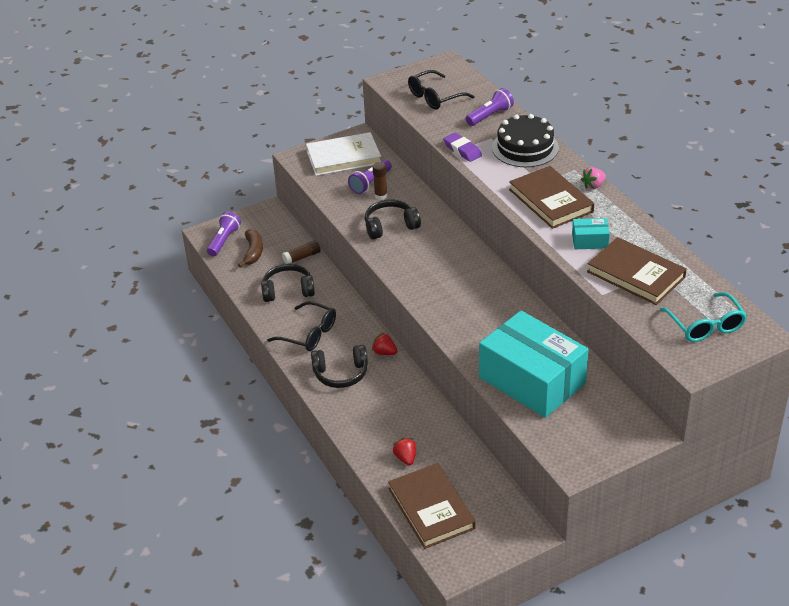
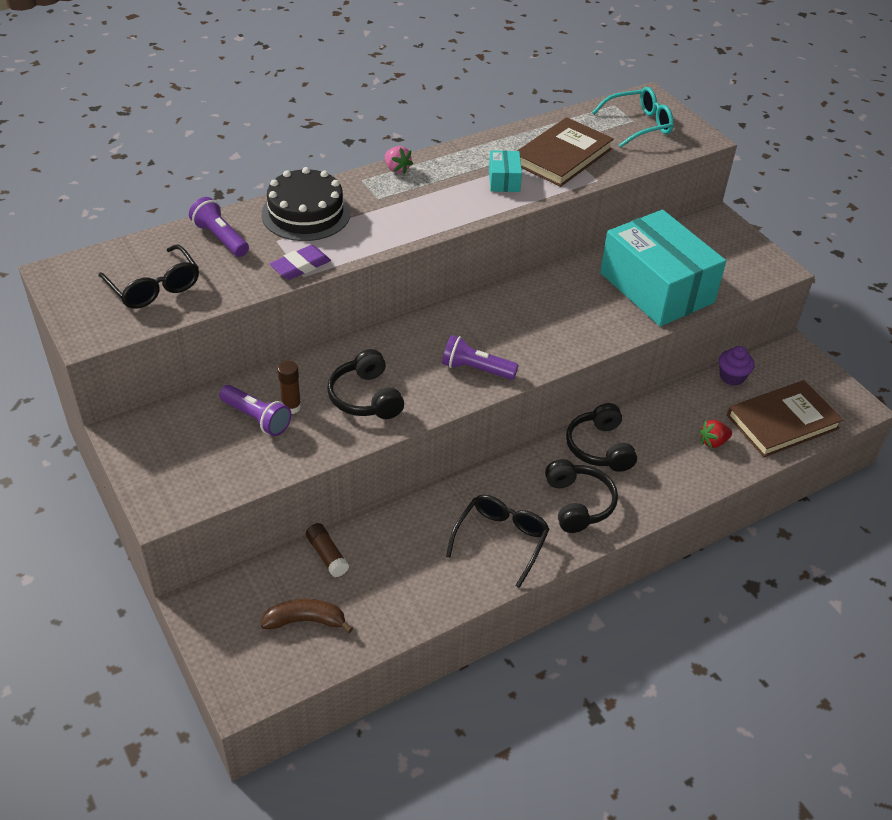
camera: 95 degrees left, 5 degrees up
(224, 241) = (268, 666): purple flashlight -> purple flashlight (476, 369)
(288, 290) = (404, 569): black headphones -> black headphones (599, 447)
(343, 157) = (179, 450): white book -> none
(384, 352) = (535, 460): red strawberry -> none
(487, 480) = (732, 377): none -> purple cupcake
(532, 380) = (656, 288): turquoise box -> turquoise box turned 75 degrees counterclockwise
(551, 200) = (424, 201): brown book -> none

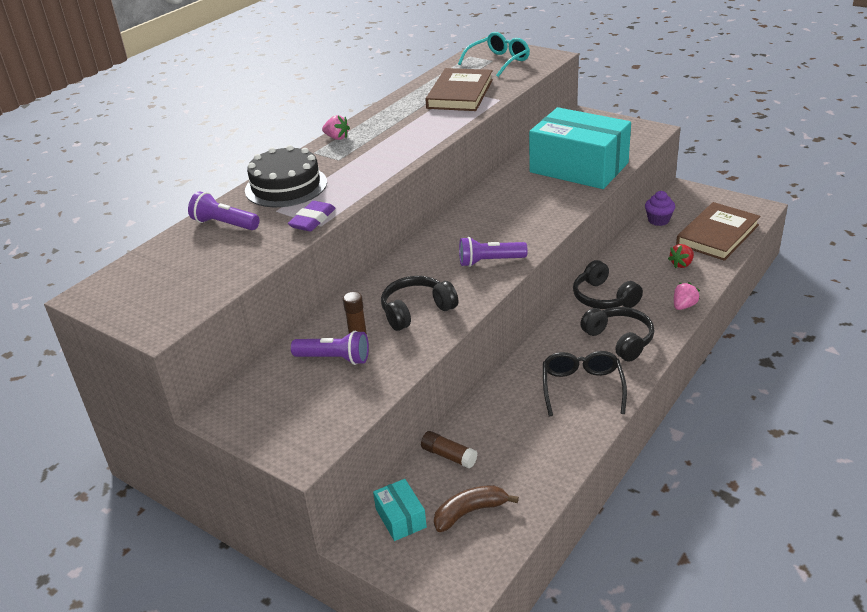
camera: 20 degrees left, 10 degrees down
(154, 287) = (192, 275): black glasses -> none
(365, 397) = (416, 311): black headphones -> black headphones turned 105 degrees clockwise
(504, 180) = (429, 120): turquoise box -> turquoise box (400, 518)
(675, 493) = (684, 306): none -> pink strawberry

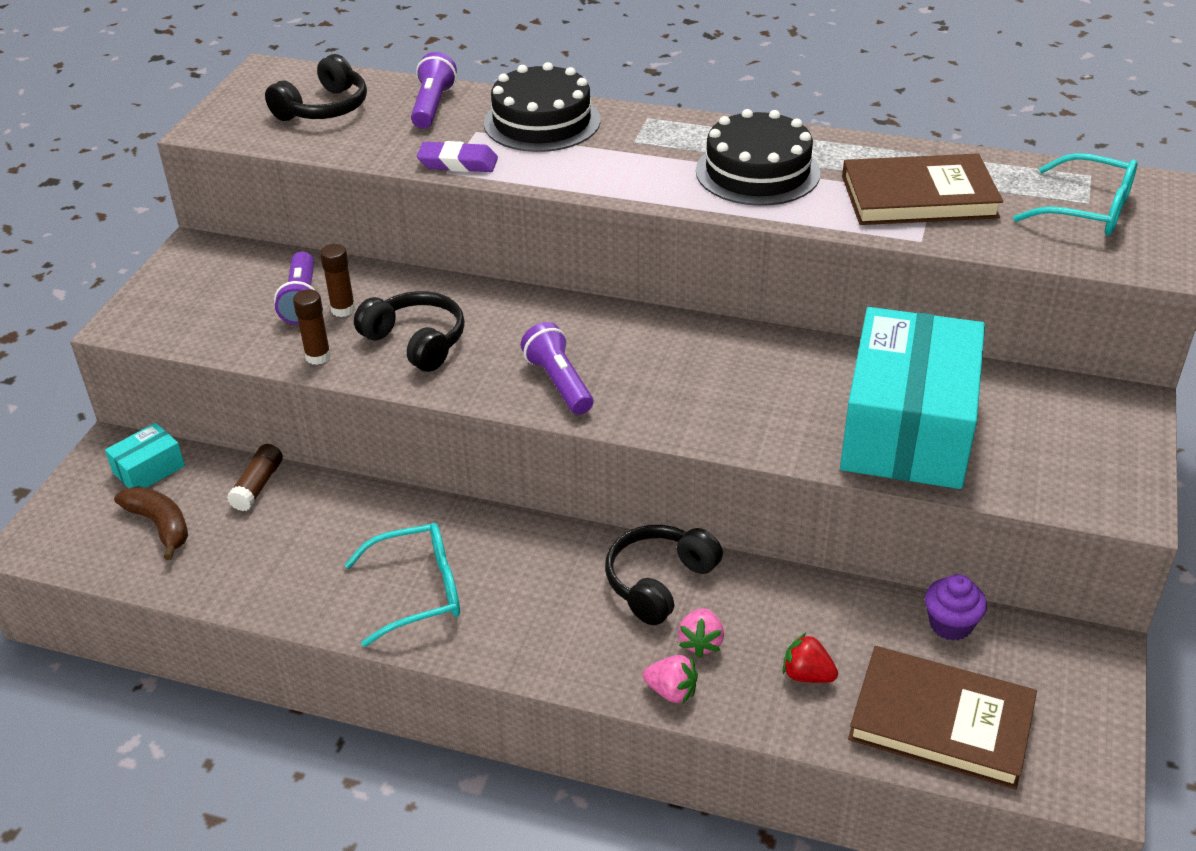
camera: 70 degrees right, 5 degrees up
(337, 138) = (701, 124): pink strawberry -> pink strawberry (701, 642)
(403, 129) = (757, 172): none -> black cake
(408, 354) = (318, 356): none -> brown glue stick
(582, 387) = (419, 591): black glasses -> turquoise glasses
(619, 340) = (547, 618): black headphones -> black headphones (324, 108)

